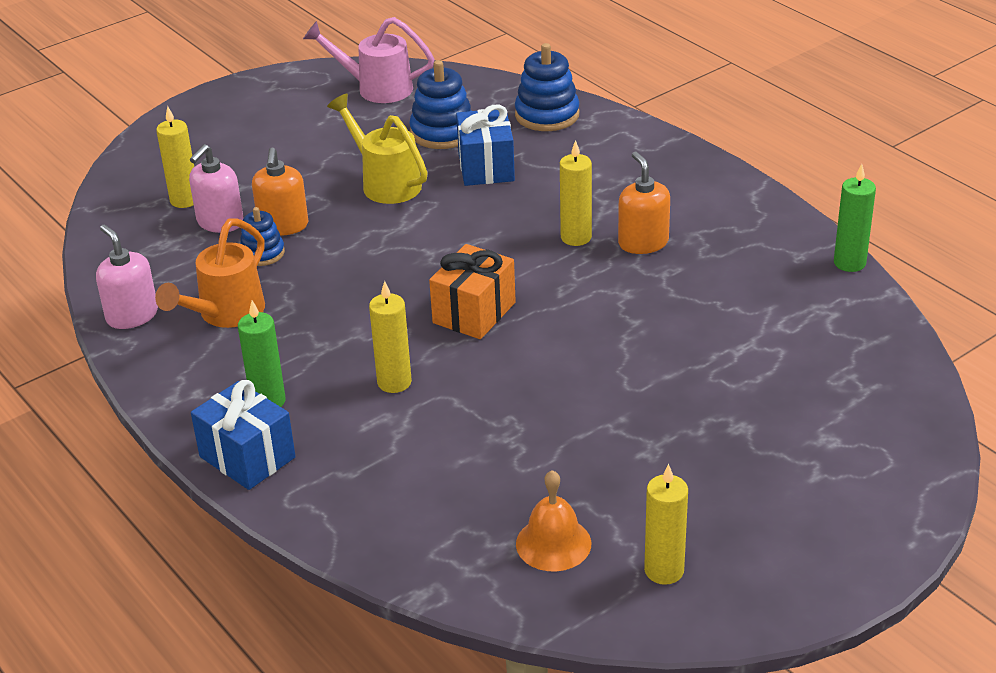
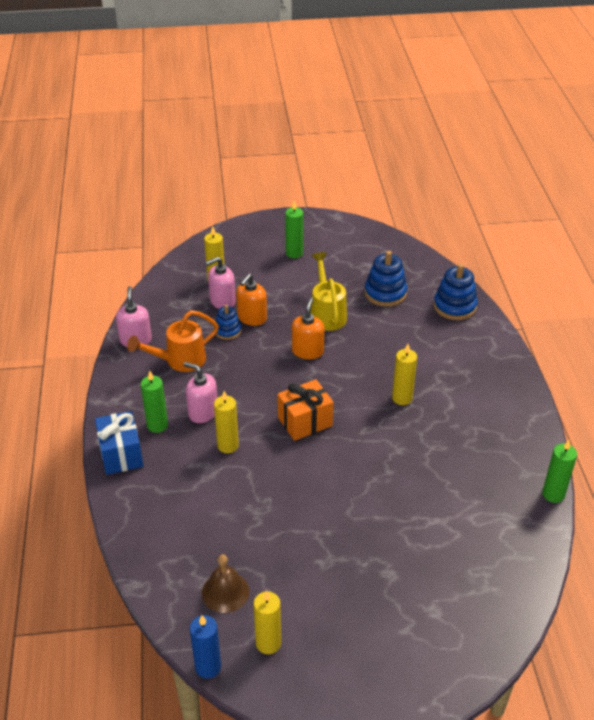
camera: 30 degrees right, 5 degrees up
(271, 131) = (294, 253): none -> green candle
(320, 359) = (203, 412): none -> pink soap dispenser
(376, 88) = (372, 248): pink watering can -> none
(486, 167) = (390, 327): blue gift -> none
(553, 543) = (225, 592): orange bell -> brown bell
(612, 634) = (208, 667): none -> blue candle
(643, 242) = (438, 420): orange soap dispenser -> orange soap dispenser (307, 351)

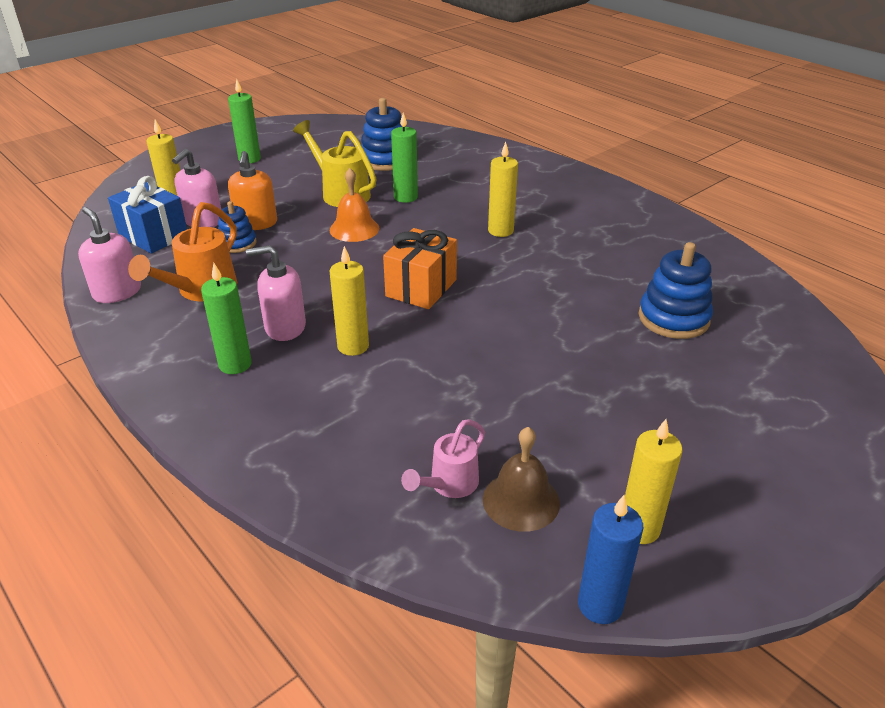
camera: 35 degrees left, 5 degrees down
(121, 454) = (211, 417): blue gift -> blue gift (153, 236)
(199, 561) = (449, 485): none -> pink watering can
(307, 351) = (354, 229): orange soap dispenser -> orange bell
(454, 306) = (465, 149): blue stacking toy -> blue stacking toy (673, 318)
(553, 494) = (730, 248): green candle -> green candle (405, 197)

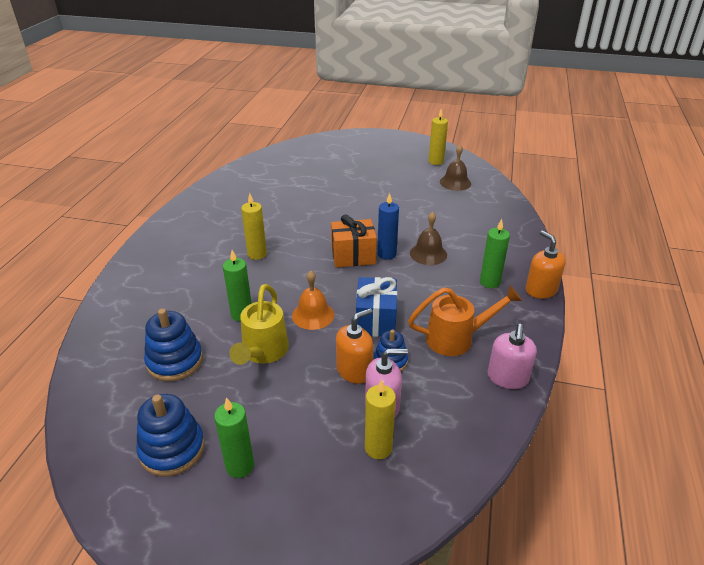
camera: 125 degrees left, 0 degrees up
(153, 236) = (433, 419): blue gift -> blue gift (376, 320)
(160, 398) = (541, 290): none -> orange soap dispenser
(285, 327) = (443, 283): pink soap dispenser -> none
(353, 346) = (428, 254): yellow candle -> brown bell
(449, 485) = (469, 197): pink watering can -> none
(600, 605) = (473, 160): blue candle -> blue candle (386, 254)
(673, 318) = (299, 181): blue stacking toy -> blue stacking toy (172, 449)

